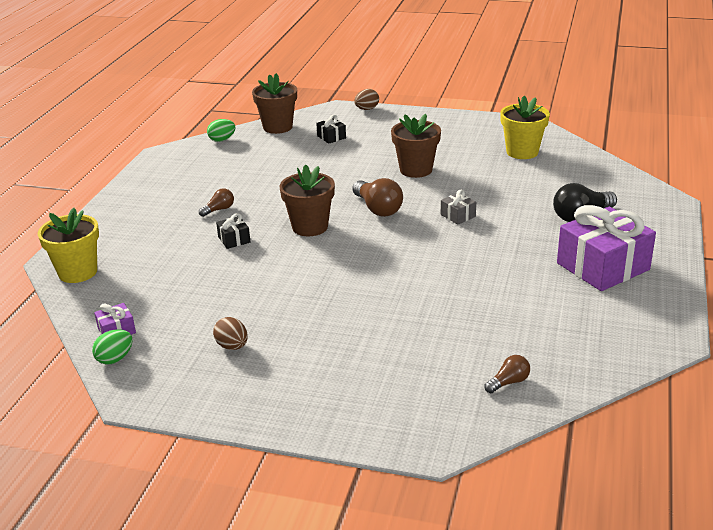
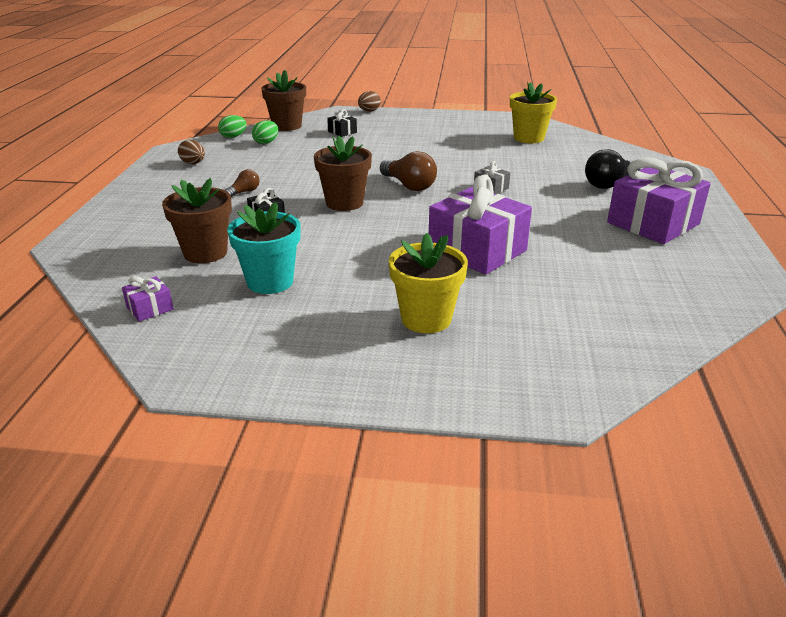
camera: 10 degrees left, 0 degrees up
(78, 272) = (95, 254): yellow flower pot -> yellow flower pot (426, 319)
(115, 359) = (152, 338): green egg -> green egg (266, 143)
(222, 310) = (270, 282): none -> turquoise flower pot
(232, 346) = (291, 316): brown egg -> brown egg (193, 163)
(416, 170) = (434, 154): brown flower pot -> brown flower pot (205, 253)
(418, 288) = (477, 250): none -> purple gift
(508, 382) = (614, 333): brown light bulb -> none

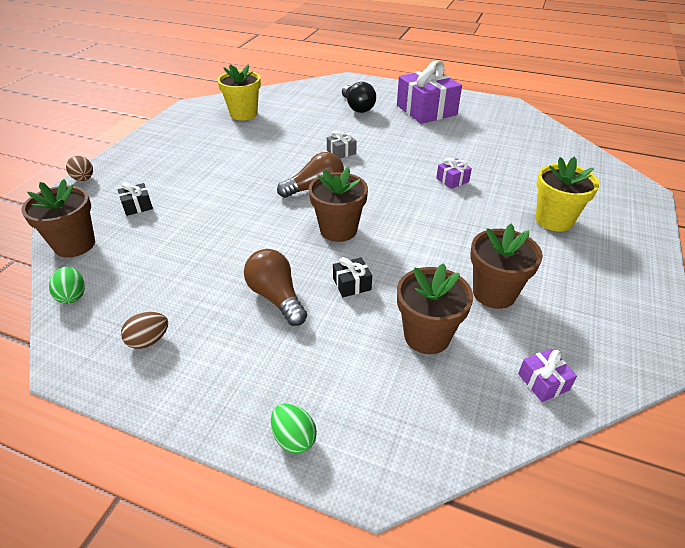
camera: 75 degrees left, 10 degrees up
(244, 192) = (276, 297): brown light bulb -> brown light bulb, size x1.80
(266, 143) = (123, 267): green egg -> green egg (294, 438)
(270, 282) = (494, 293): turquoise flower pot -> brown flower pot
(477, 250) = (452, 180): purple gift -> purple gift, size x0.43

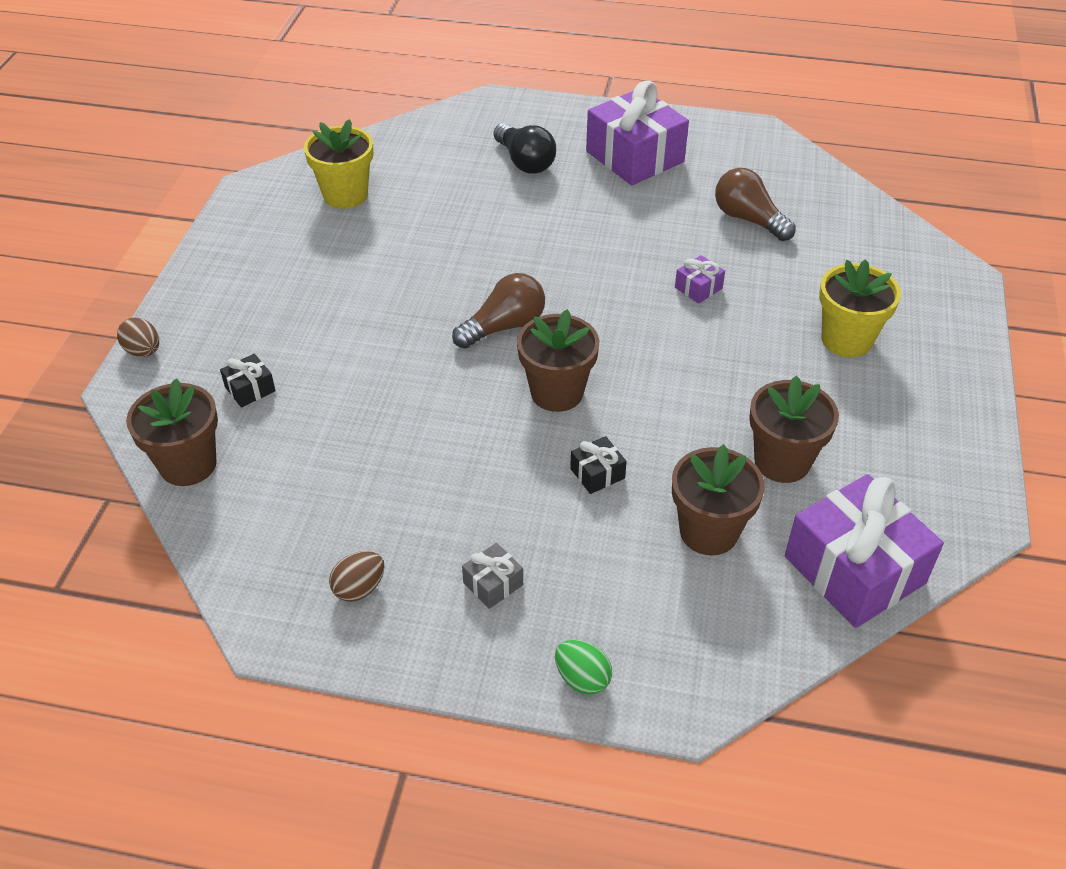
camera: 10 degrees left, 5 degrees up
(72, 296) = (226, 542): green egg -> none
(276, 297) = (503, 505): brown light bulb -> brown light bulb (748, 219)
(341, 152) = (523, 254): grey gift -> grey gift (493, 584)
(543, 382) = (854, 570): purple gift -> purple gift, size x2.34

